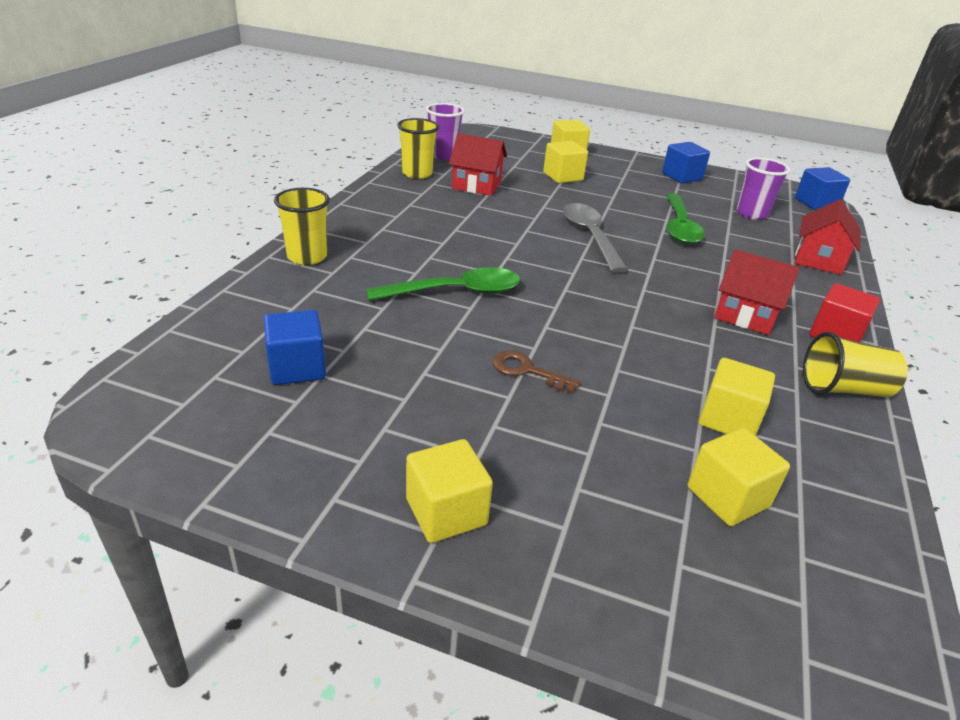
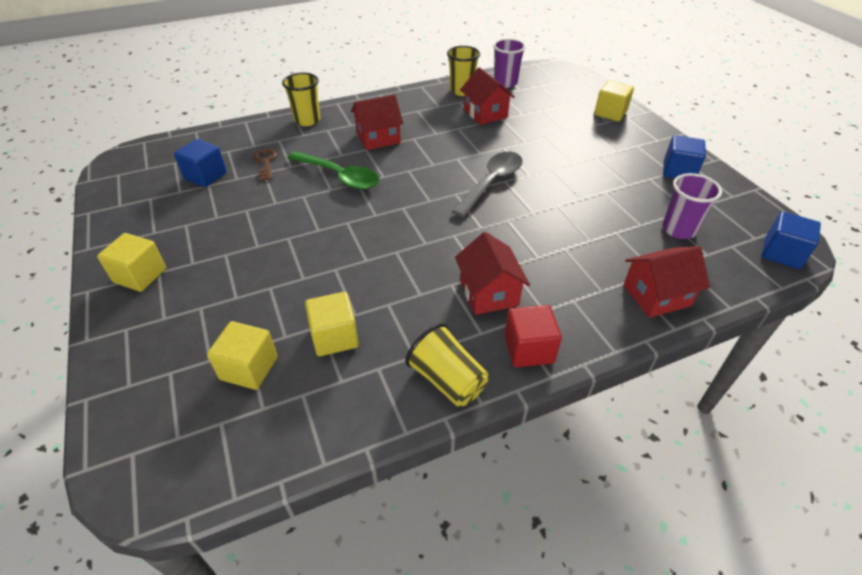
camera: 50 degrees right, 10 degrees up
(422, 242) = (378, 138): none -> red house
(527, 371) = (290, 239): brown key -> brown key (266, 162)
(563, 177) = (565, 131): yellow cube -> none
(679, 227) = (580, 208): green spoon -> none

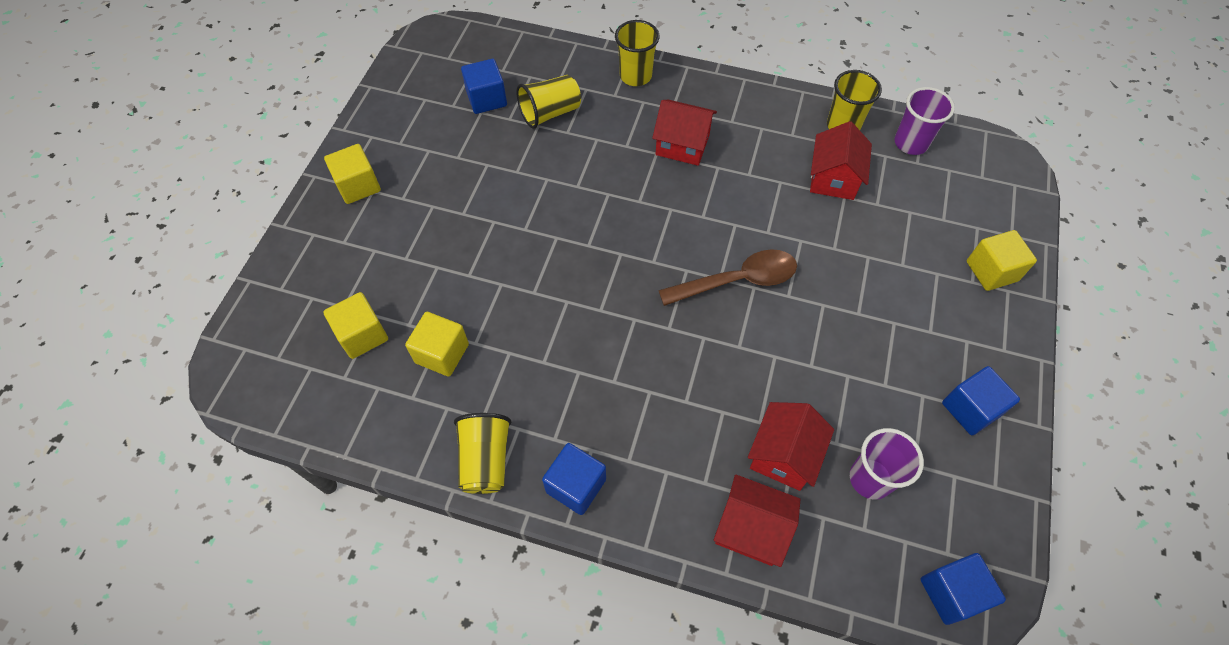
camera: 40 degrees right, 15 degrees up
(266, 162) = (550, 113): brown key -> yellow cup
(339, 176) = (599, 175): green spoon -> none
(488, 293) = (601, 405): red house -> red house (783, 455)
(491, 183) = (737, 281): grey spoon -> brown spoon
(528, 349) = (576, 485): red cube -> blue cube

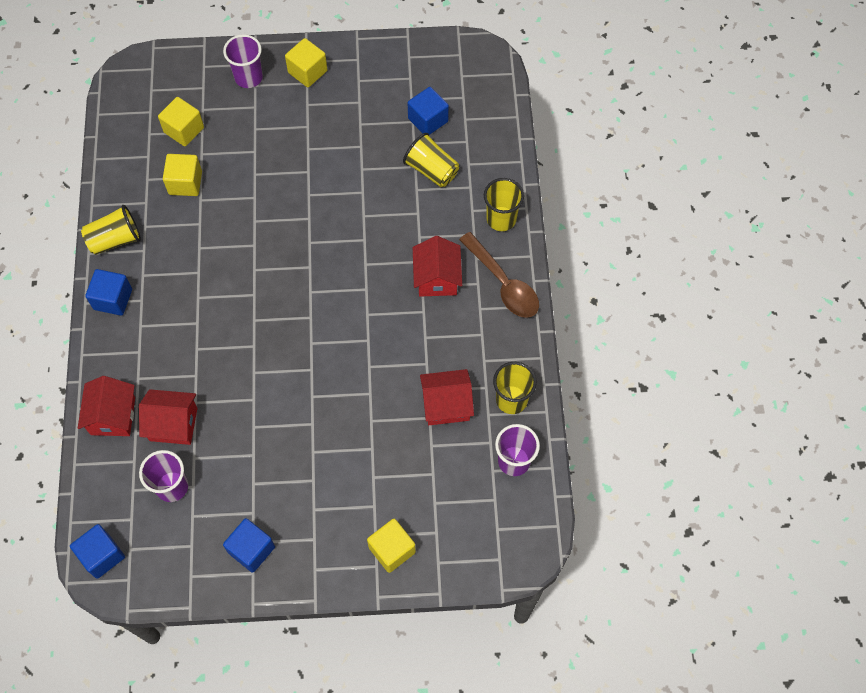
camera: 70 degrees right, 5 degrees up
(328, 245) = (248, 77): none -> purple cup
(737, 281) = (313, 356): brown spoon -> brown spoon (503, 283)

